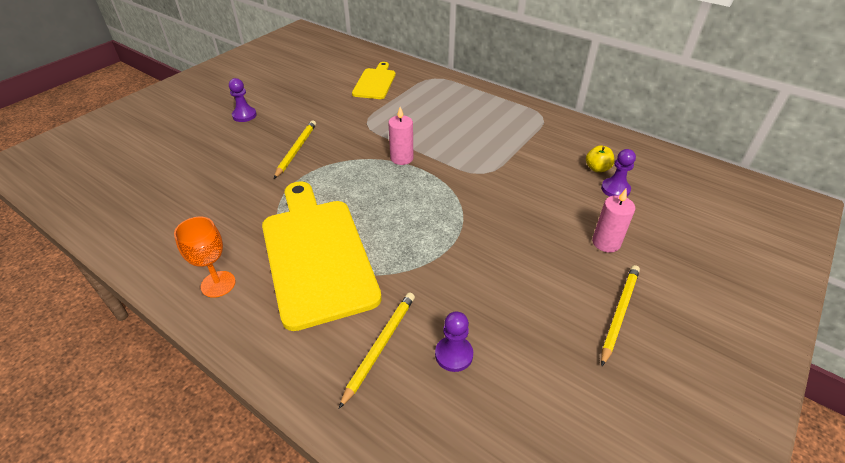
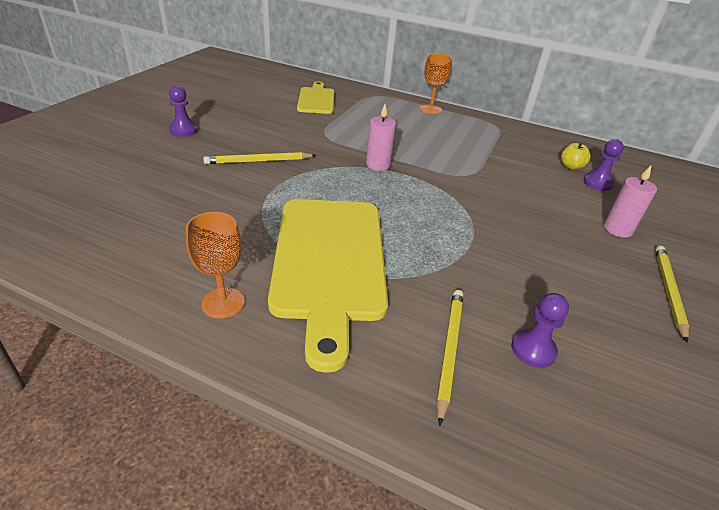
camera: 15 degrees left, 5 degrees down
(296, 150) = (258, 161): yellow pencil -> yellow pencil turned 105 degrees counterclockwise
(316, 254) = (329, 262): yellow cutting board -> yellow cutting board turned 150 degrees counterclockwise
(483, 95) = (430, 109): none -> orange goblet

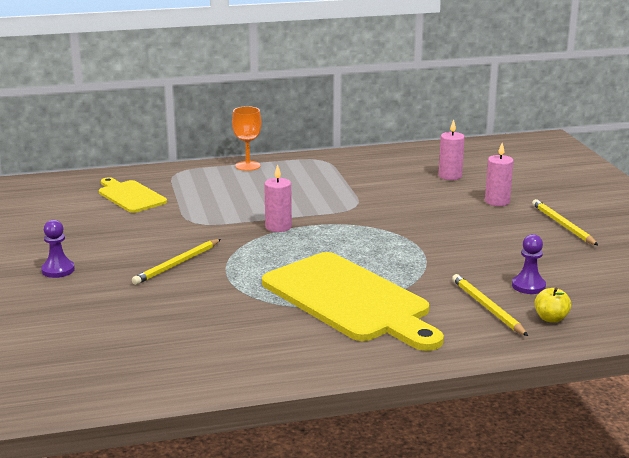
camera: 35 degrees left, 15 degrees down
(223, 303) = (321, 351): orange goblet -> none
(571, 166) = (418, 171): yellow apple -> yellow apple (551, 318)
(597, 183) = (450, 176): purple pawn -> pink candle

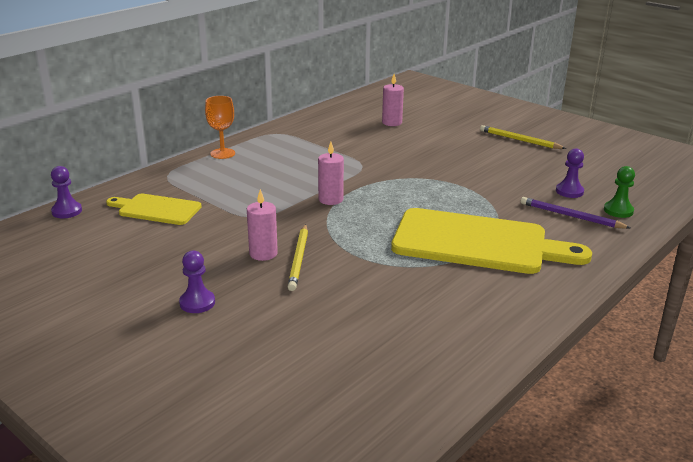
camera: 35 degrees left, 5 degrees up
(67, 180) = (67, 211): none -> purple pawn
(487, 307) = (571, 216): yellow pencil -> purple pencil
(497, 201) = (453, 134): pink candle -> pink candle (263, 253)
(551, 318) = (618, 211): yellow apple -> green pawn

